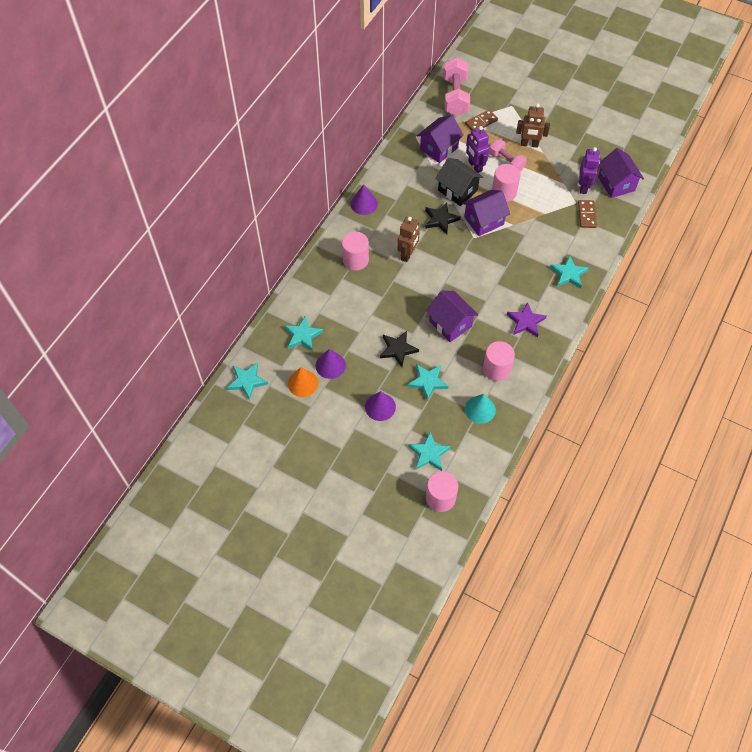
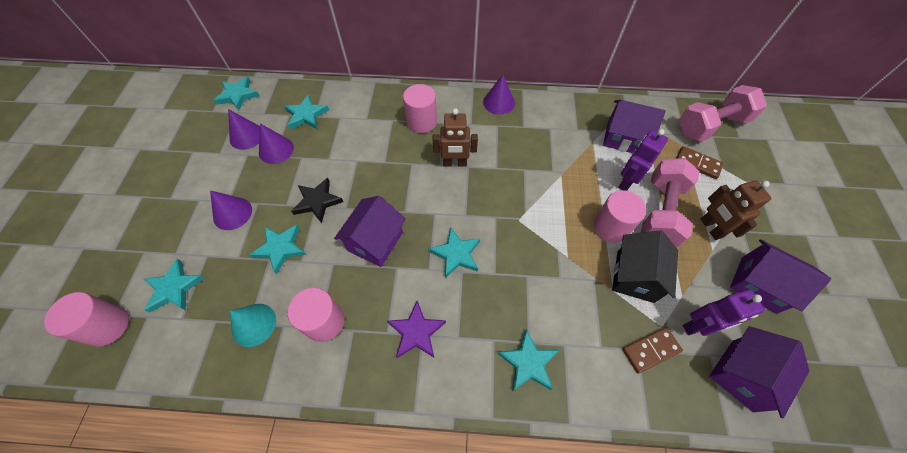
camera: 65 degrees right, 0 degrees up
(303, 383) = (247, 136): orange cone -> purple cone
(440, 219) = (523, 176): black star -> none
(457, 190) = (577, 177): black house -> black house (635, 276)
(482, 282) = (456, 254): none -> turquoise star
(484, 221) = (551, 221): purple house -> purple house (758, 284)
(506, 162) = (660, 212): pink dumbbell -> pink dumbbell, size x1.58

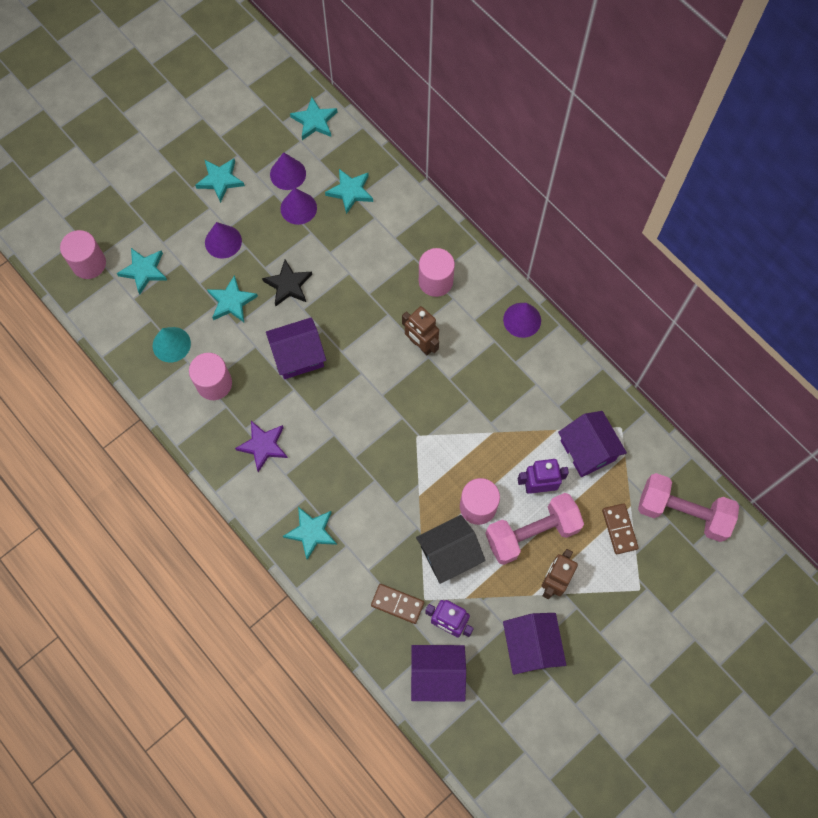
camera: 45 degrees right, 10 degrees up
(456, 254) = (343, 418): turquoise star -> turquoise star (220, 180)

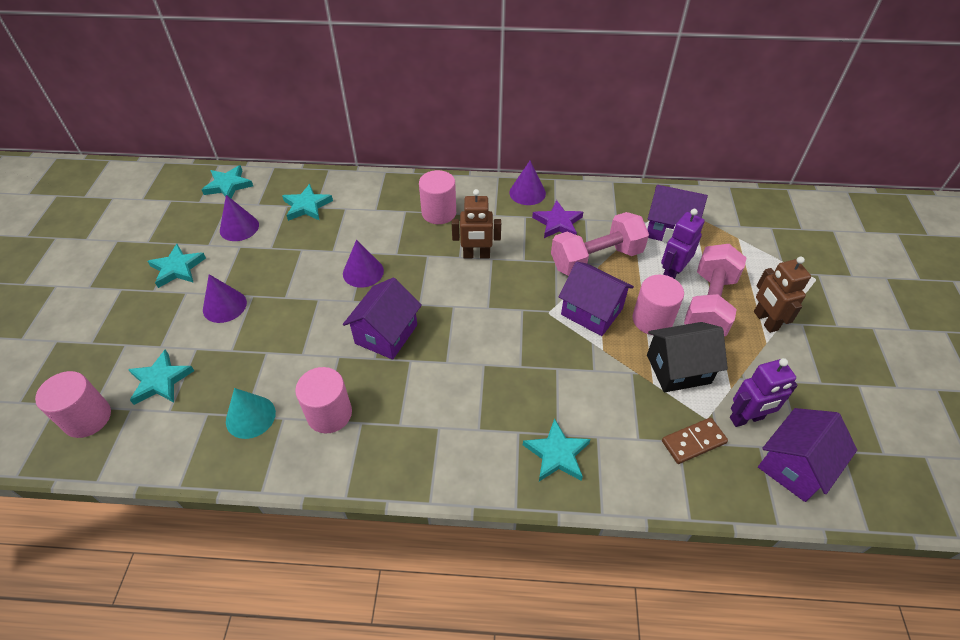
camera: 45 degrees left, 20 degrees down
(231, 301) = (279, 341): turquoise star -> none
(263, 446) = (432, 424): purple star -> purple star (558, 223)
(288, 285) = (320, 294): black star -> none
(298, 208) = (273, 241): purple cone -> purple cone (363, 272)
(449, 554) = (678, 369): black house -> black house turned 60 degrees clockwise
(531, 646) = (816, 377): purple house -> purple house (591, 312)
(619, 529) = (752, 256): brown domino -> none
(682, 512) = (769, 217): pink dumbbell -> pink dumbbell (596, 259)

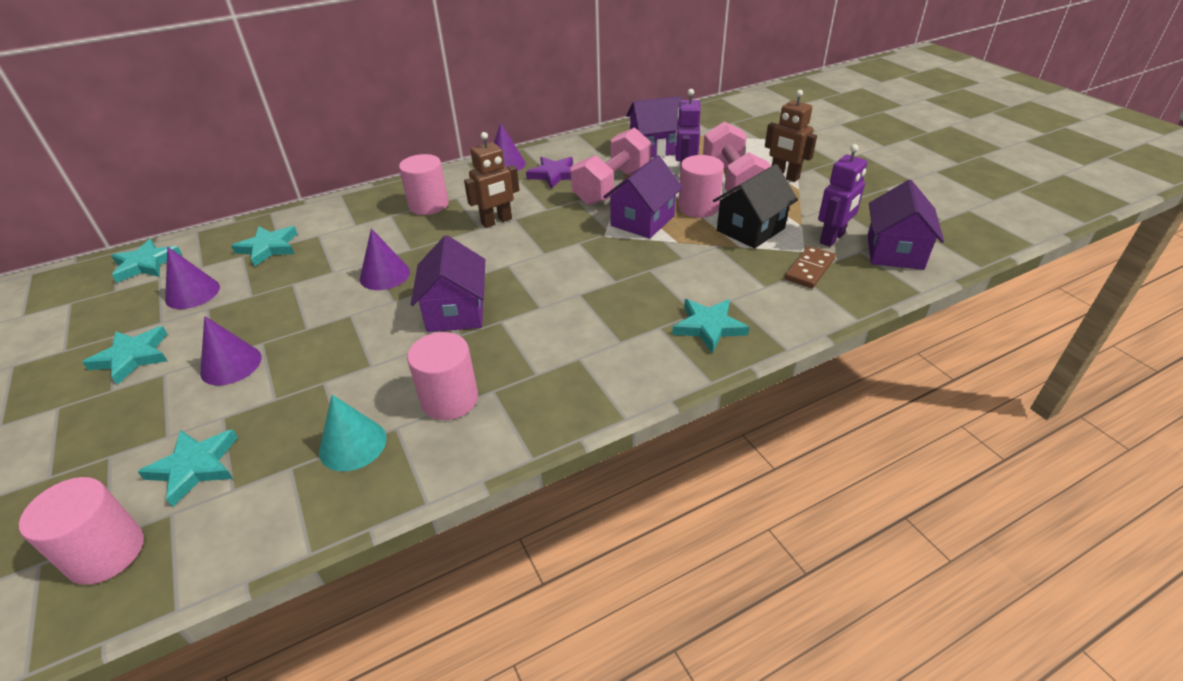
camera: 30 degrees left, 10 degrees down
(591, 312) = (642, 221): purple house -> purple house turned 60 degrees counterclockwise

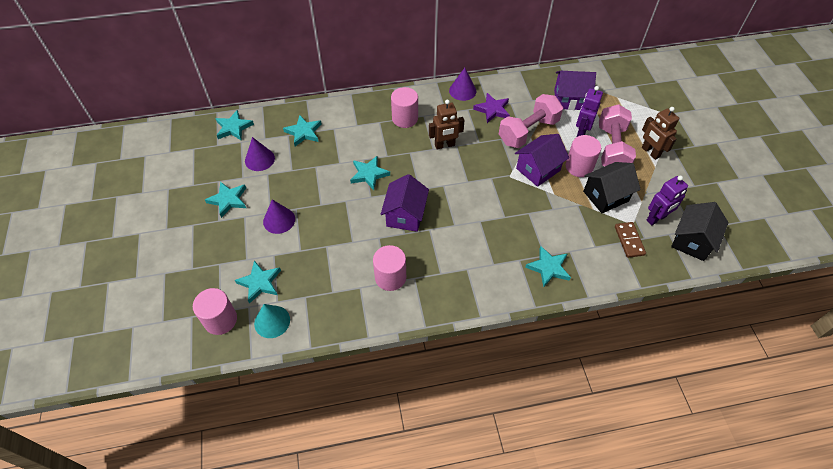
camera: 15 degrees right, 15 degrees up
(353, 444) = (337, 292): turquoise cone -> turquoise cone (272, 321)
(385, 275) = (369, 174): purple cone -> turquoise star
(809, 269) = (629, 240): brown domino -> brown domino turned 60 degrees counterclockwise
(894, 252) = (692, 241): purple house -> black house

